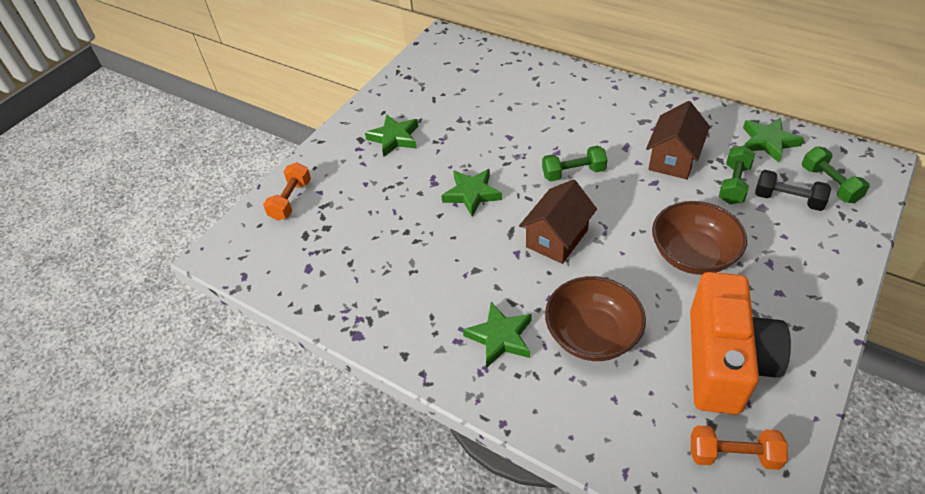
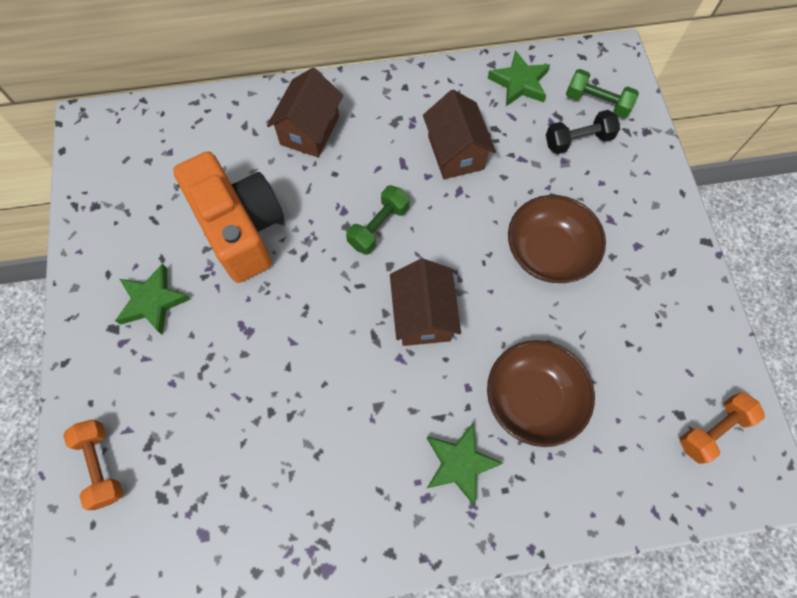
camera: 45 degrees left, 20 degrees up
(472, 194) = (300, 319): green star -> none
(576, 99) = (309, 130): none -> brown house
(724, 361) = (647, 346): orange camera -> orange camera (241, 229)
(733, 184) = (525, 150): green dumbbell -> none

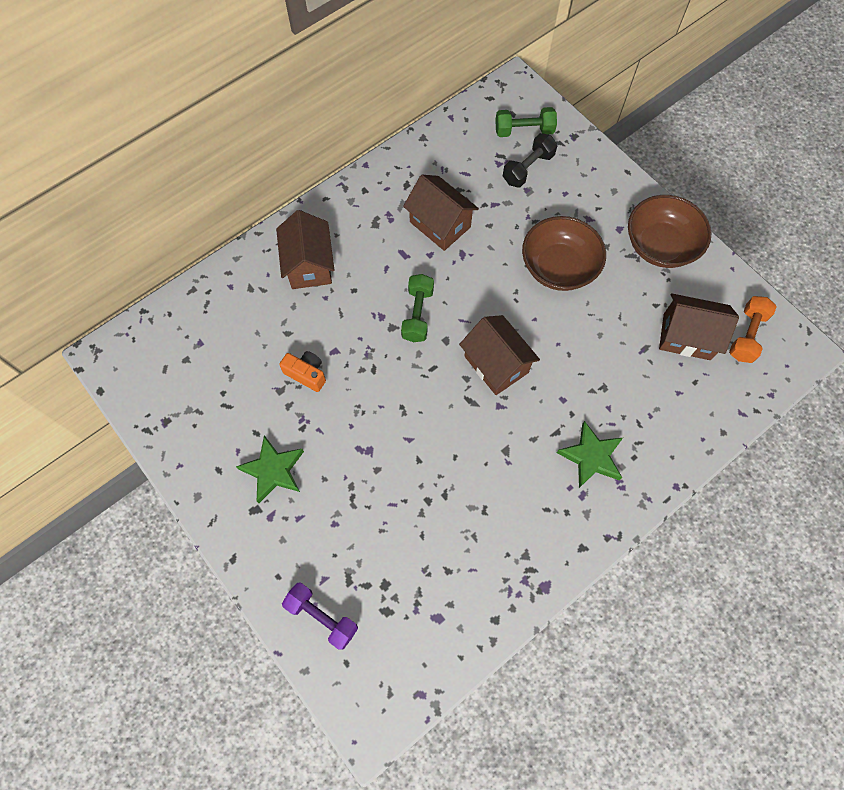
camera: 30 degrees left, 0 degrees up
(101, 465) = (322, 617): orange dumbbell -> purple dumbbell
(241, 229) = (306, 374): orange camera -> orange camera, size x0.41
(519, 83) = (454, 143): green star -> none
(532, 399) = (613, 382): brown bowl -> brown bowl (660, 245)
(642, 395) = (686, 337): none -> brown house

